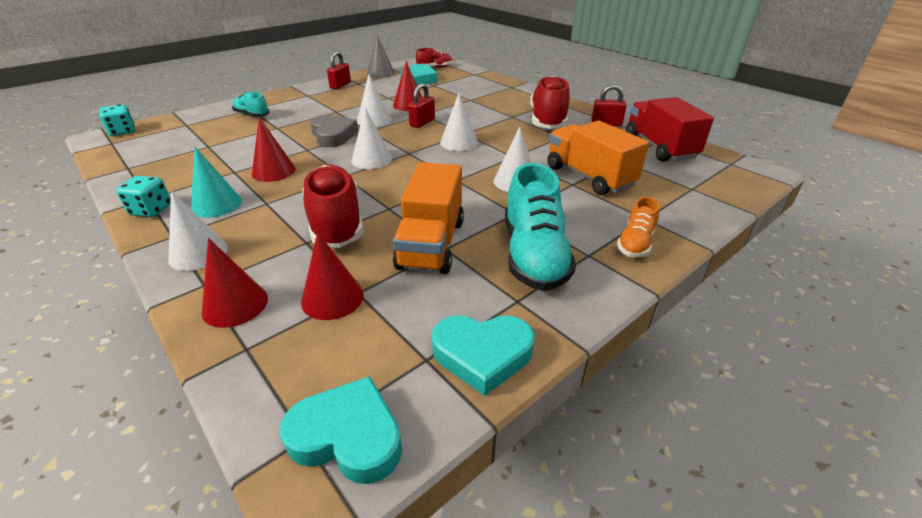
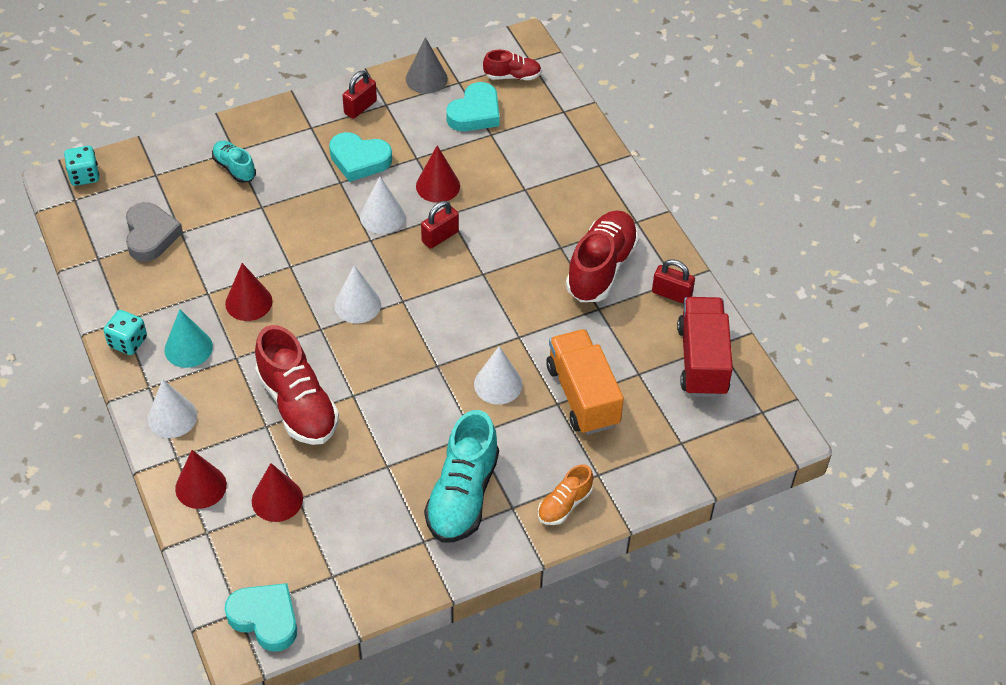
camera: 15 degrees right, 15 degrees up
(333, 135) = (325, 241): grey heart -> grey heart (150, 235)
(336, 222) = (297, 404): red shoe -> red shoe turned 150 degrees clockwise
(431, 244) = (377, 457): orange truck -> none
(459, 142) = (468, 293): white cone -> none
(482, 355) = (374, 583): turquoise heart -> turquoise heart (359, 160)

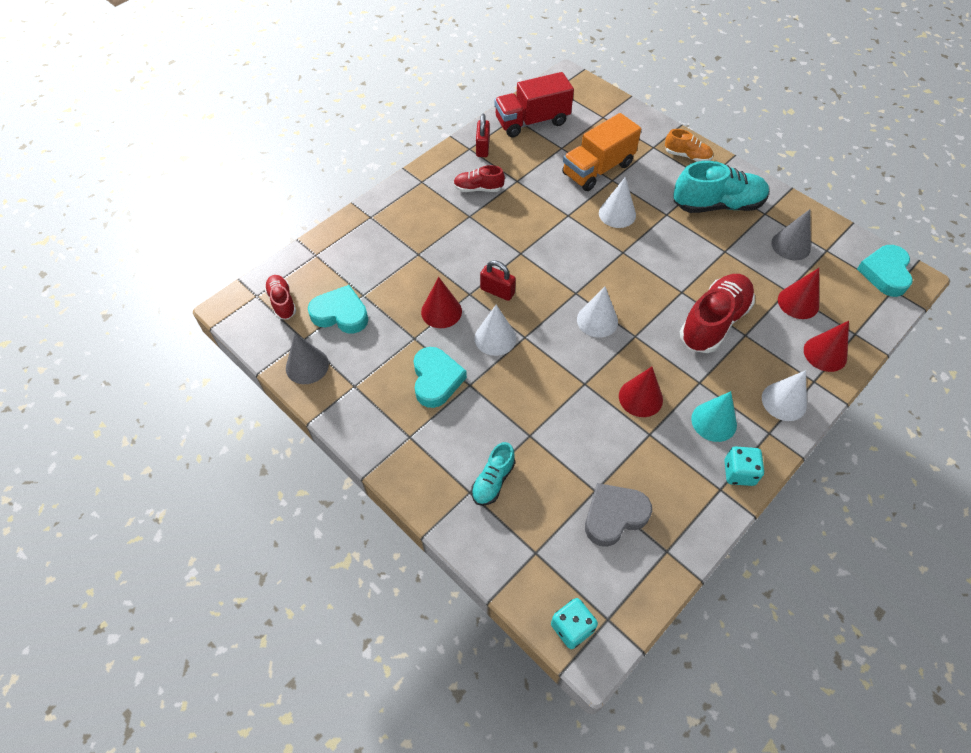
camera: 110 degrees left, 5 degrees up
(360, 107) = (366, 405): red padlock -> none
(360, 540) = (791, 245): none -> grey cone
(601, 268) = (478, 188): red shoe -> red shoe, size x0.54

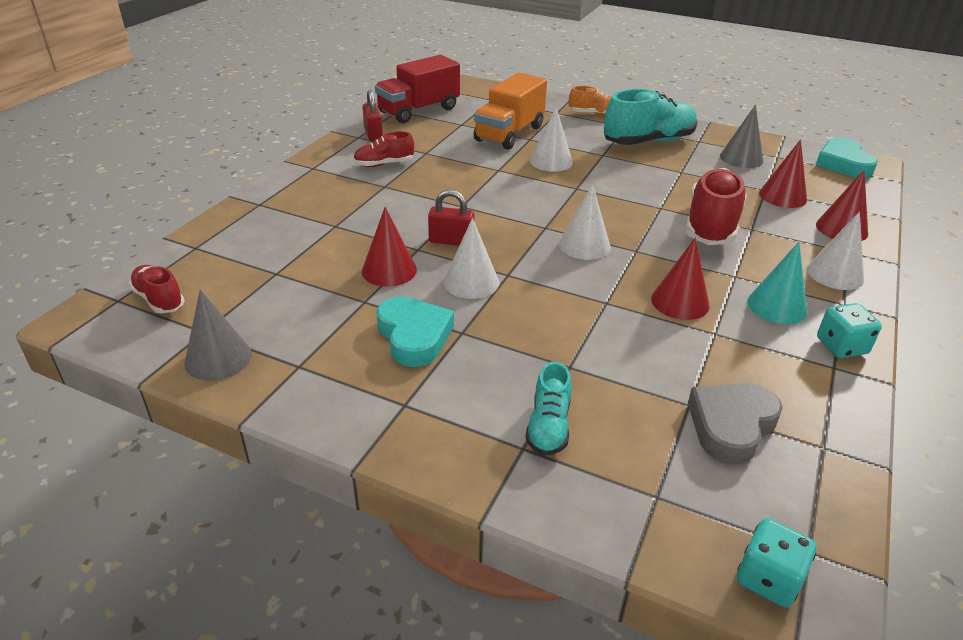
camera: 20 degrees left, 20 degrees down
(340, 314) = (250, 296): turquoise heart -> none

